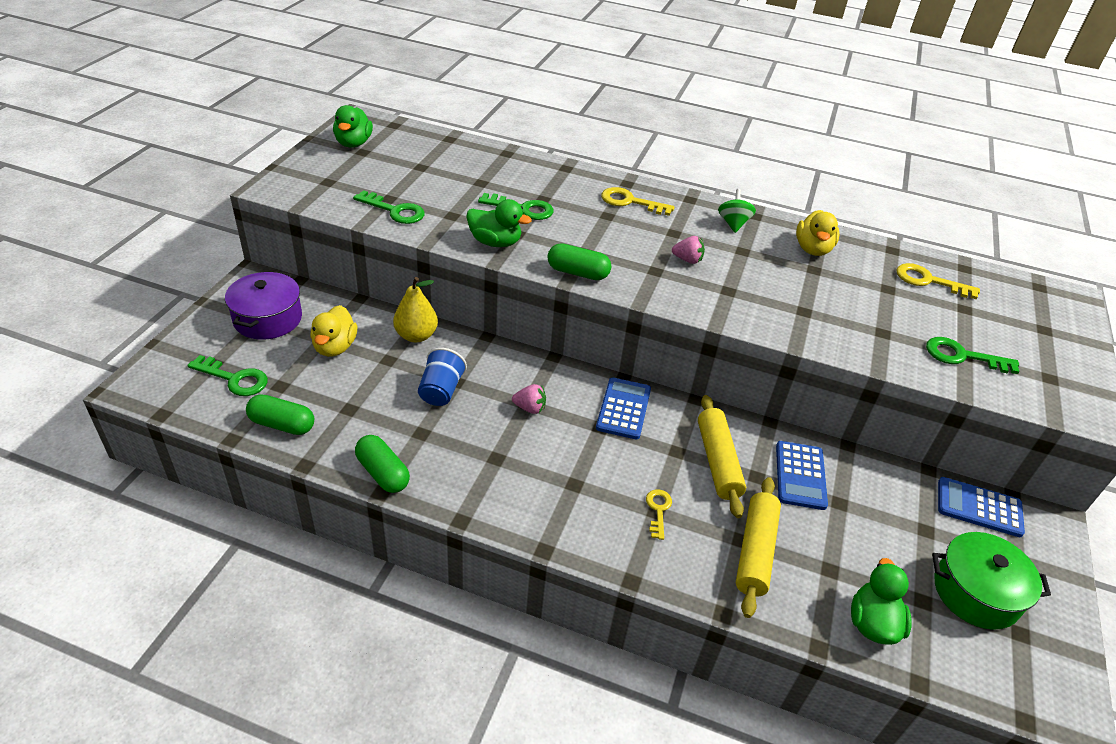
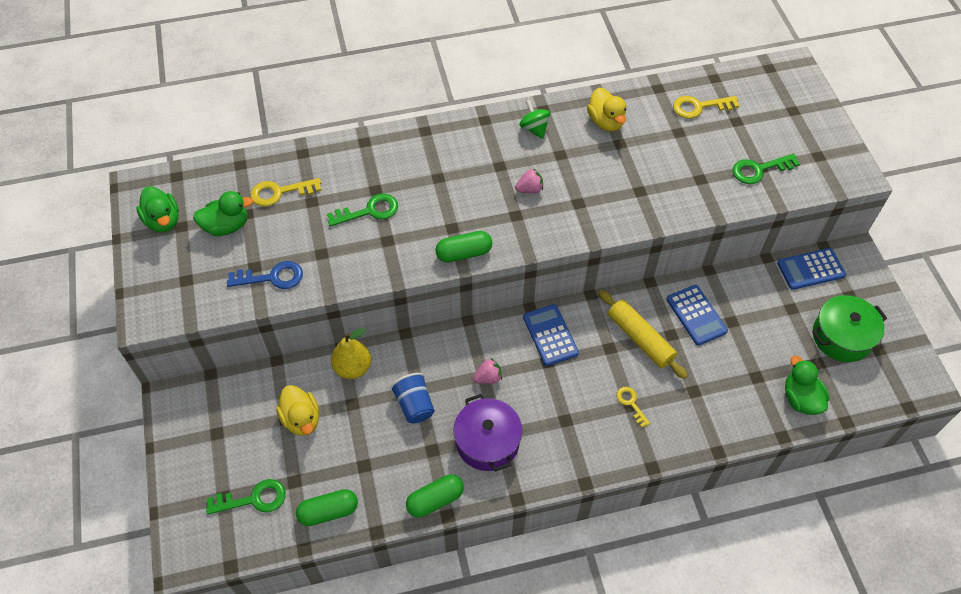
camera: 30 degrees left, 15 degrees up
(268, 319) = (223, 428): purple pot -> purple pot (487, 442)
(383, 473) = (435, 500): green capsule -> green capsule turned 45 degrees counterclockwise
(395, 211) = (272, 277): green key -> blue key
(495, 242) = (379, 261): green duck -> green duck (226, 226)
(630, 202) = (443, 151): yellow key -> yellow key (279, 192)
(755, 551) = (707, 394): yellow rolling pin -> none

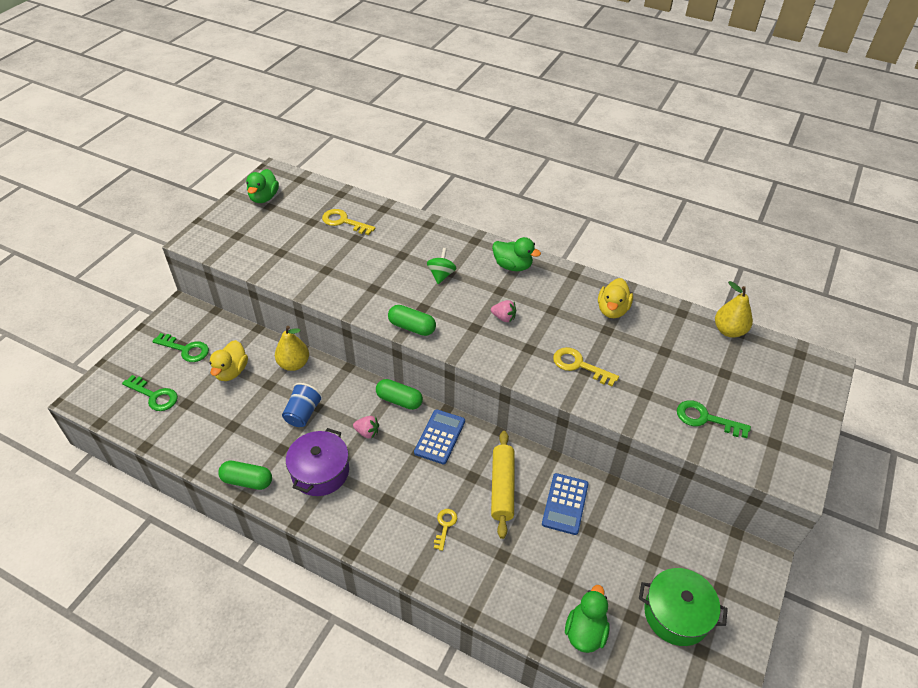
camera: 40 degrees right, 10 degrees down
(226, 226) = (293, 221): green duck -> green duck (512, 266)
(272, 277) = (283, 264): blue key -> none
(328, 512) = (182, 436): green capsule -> green capsule (399, 400)
(369, 211) = (383, 264): green key -> green key (186, 349)
(534, 128) = (552, 283): green spinning top -> green spinning top (441, 275)
(699, 107) = (702, 345): yellow key -> yellow key (579, 365)
(705, 81) = (729, 331): none -> yellow pear
(810, 269) = (704, 542): blue calculator -> none

